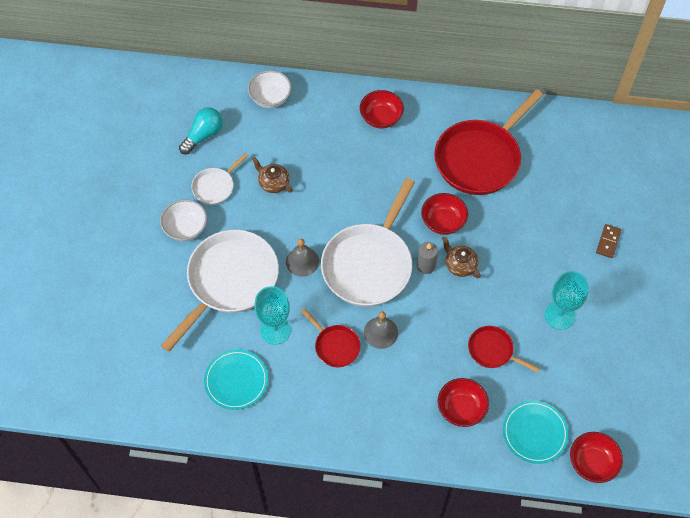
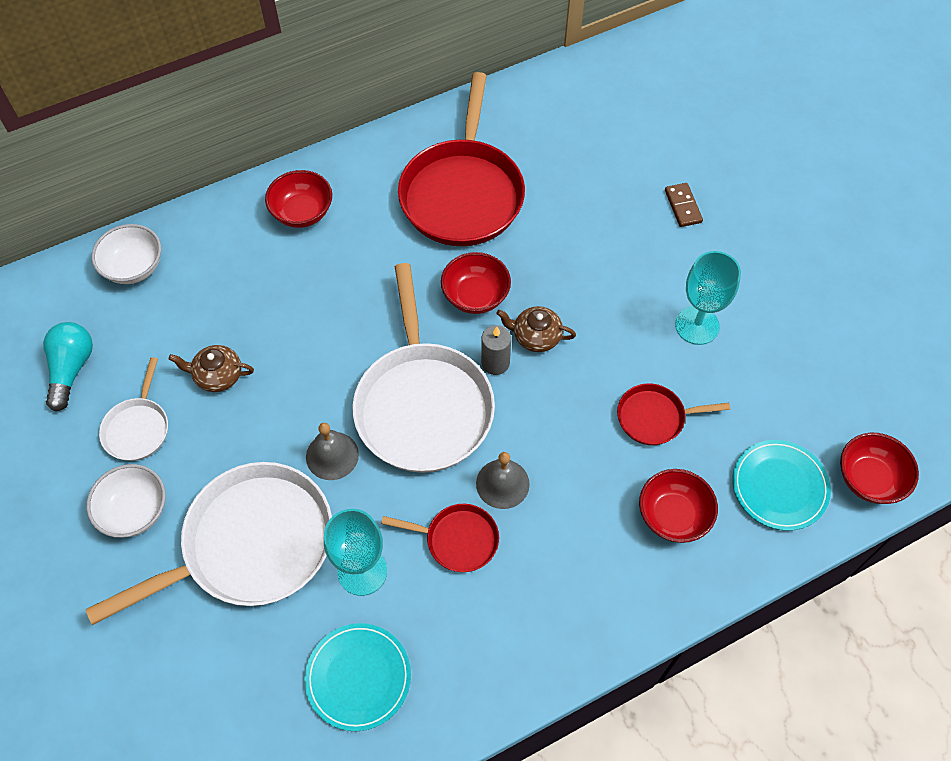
camera: 35 degrees left, 0 degrees up
(229, 281) = (250, 545): white pan -> white pan turned 60 degrees clockwise

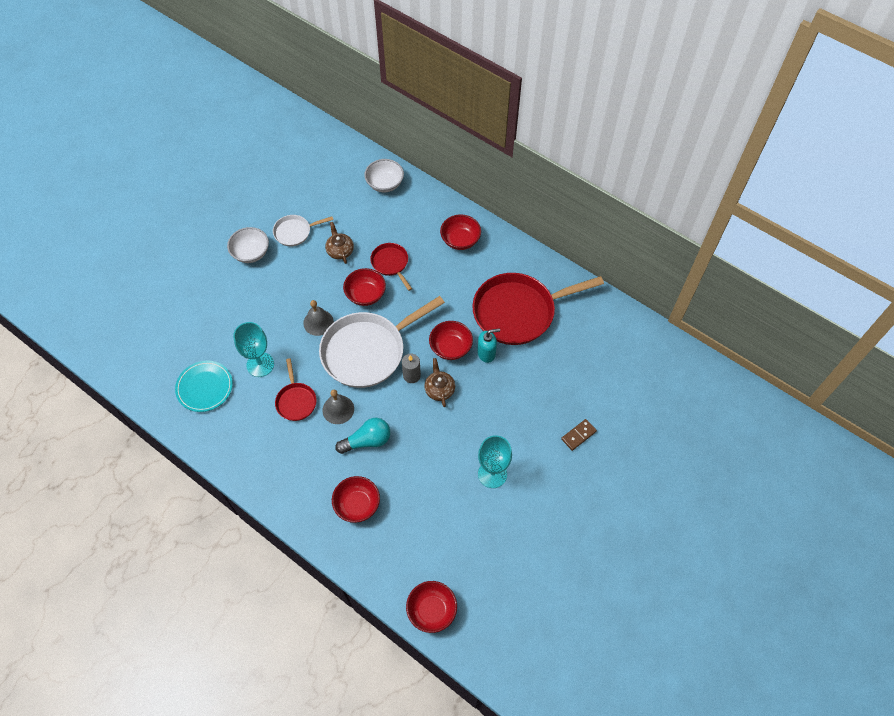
camera: 65 degrees right, 0 degrees up
(72, 369) = (314, 189): turquoise light bulb -> turquoise light bulb (367, 441)
(250, 545) = (254, 309): white pan -> none
(321, 370) = (365, 295): none -> red bowl
(508, 257) = (486, 353): none -> turquoise soap dispenser
(655, 417) = (416, 472): red pan -> red pan (391, 263)
(779, 486) = (402, 558): turquoise plate -> none

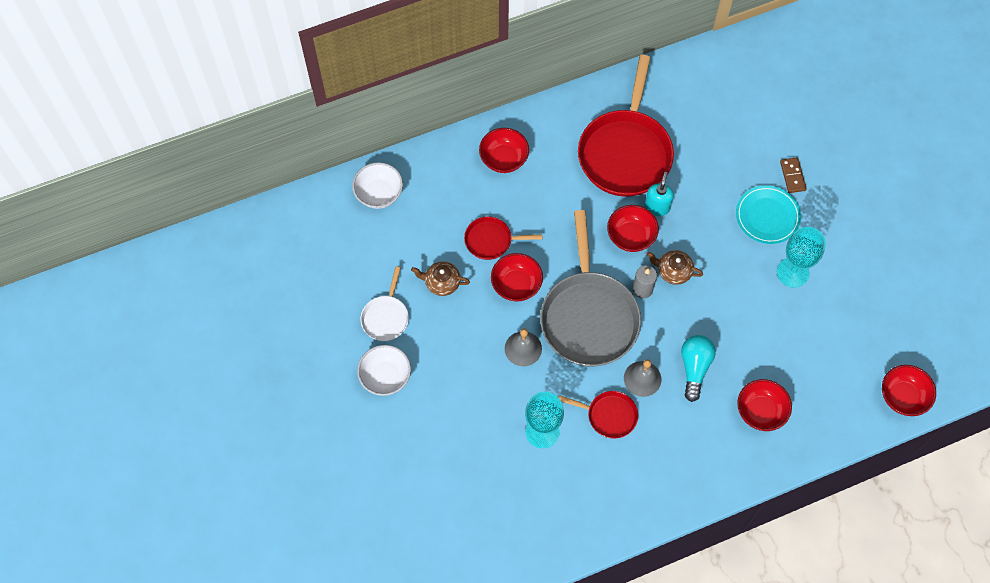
camera: 60 degrees left, 5 degrees up
(204, 387) = (538, 502): turquoise plate -> turquoise plate (767, 216)
(368, 351) = (588, 316): white pan -> grey pan

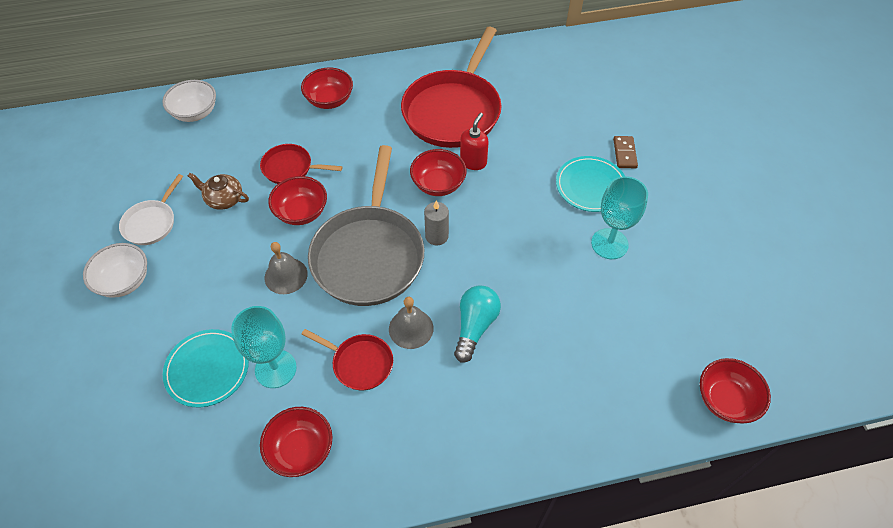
camera: 10 degrees right, 10 degrees down
(487, 441) = (207, 369): none -> turquoise plate
(657, 207) = (473, 162): turquoise soap dispenser -> red soap dispenser
(673, 271) = (475, 224): brown teapot -> none
(760, 411) = (544, 388): red bowl -> red bowl (301, 449)

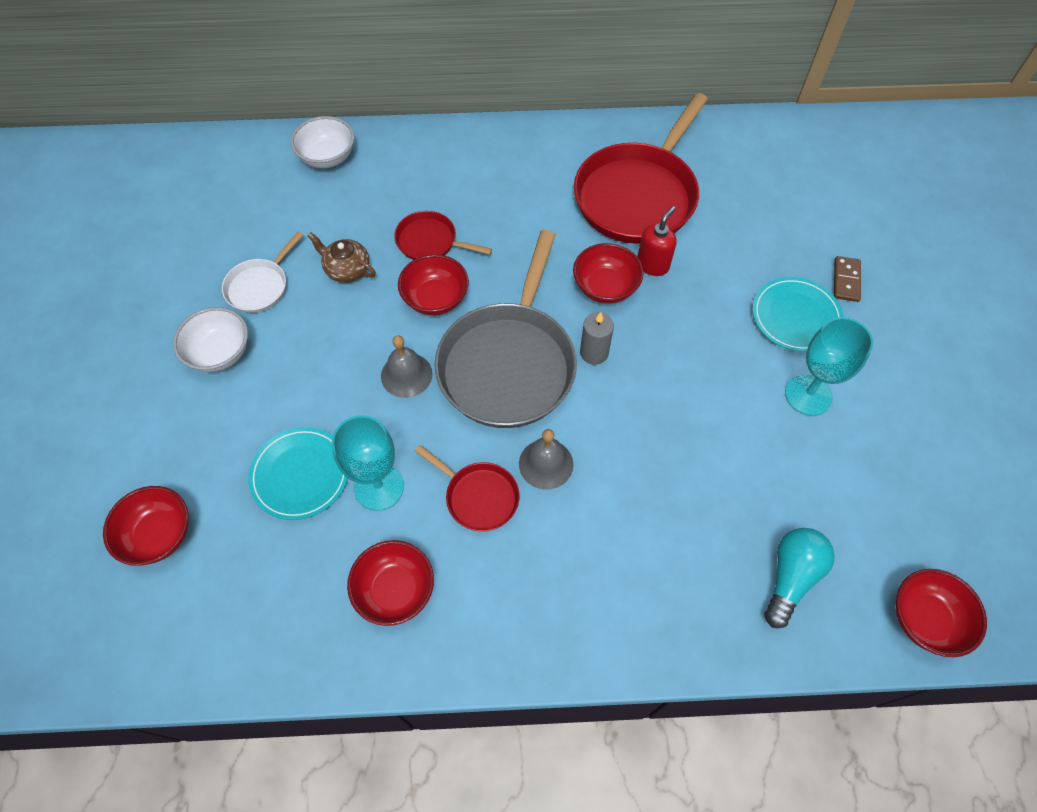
camera: 10 degrees right, 5 degrees up
(329, 100) = (488, 162): red bowl -> red bowl (159, 535)
(475, 326) = (624, 474): turquoise light bulb -> turquoise light bulb (790, 577)

